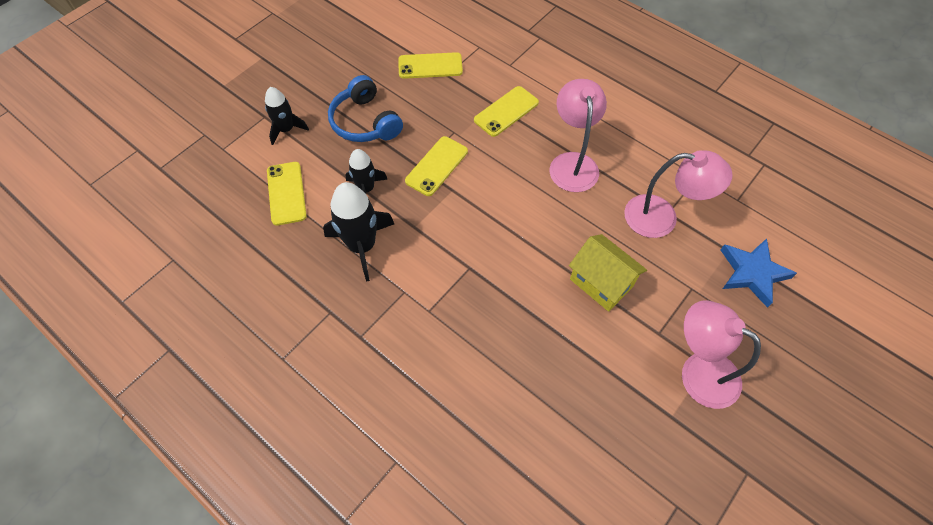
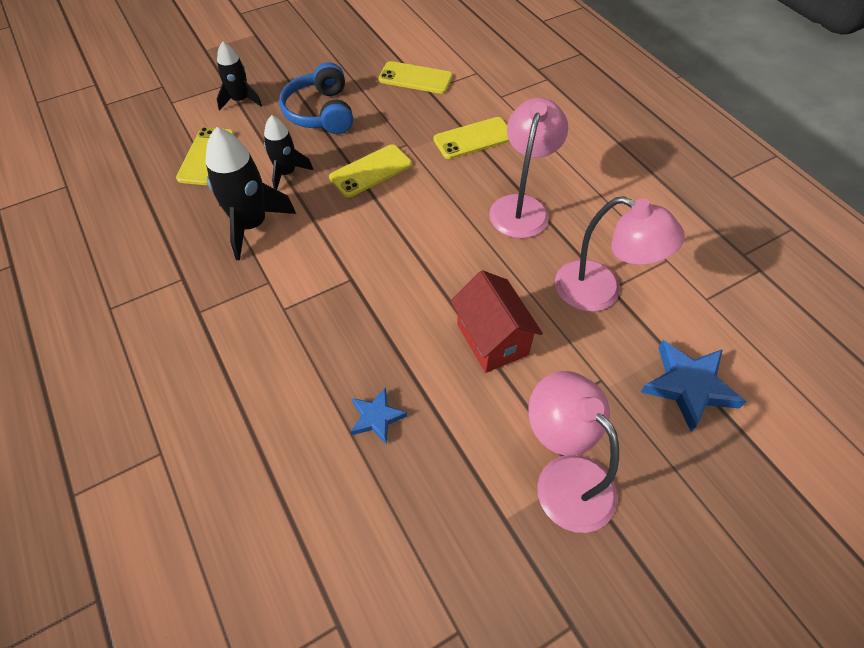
camera: 20 degrees right, 5 degrees down
(546, 374) = (376, 417): none -> blue star
(601, 283) = (492, 339): yellow house -> red house

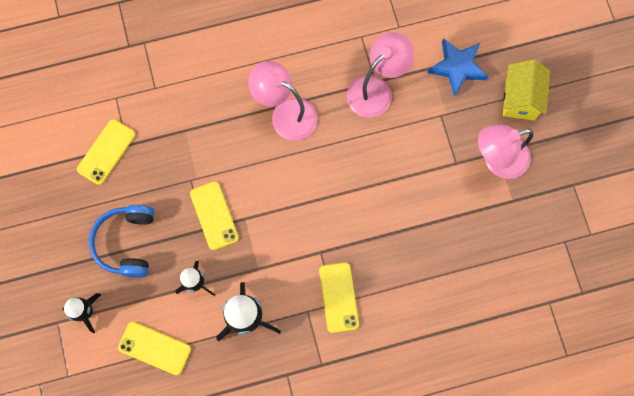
camera: 75 degrees left, 20 degrees up
(321, 112) = (127, 243): blue headphones -> blue headphones turned 90 degrees clockwise
(376, 417) = (434, 257): blue star -> none
(473, 138) = (201, 126): yellow phone -> yellow phone (339, 297)
(492, 339) = (395, 171): red house -> none
(687, 493) = (520, 99): none -> yellow house

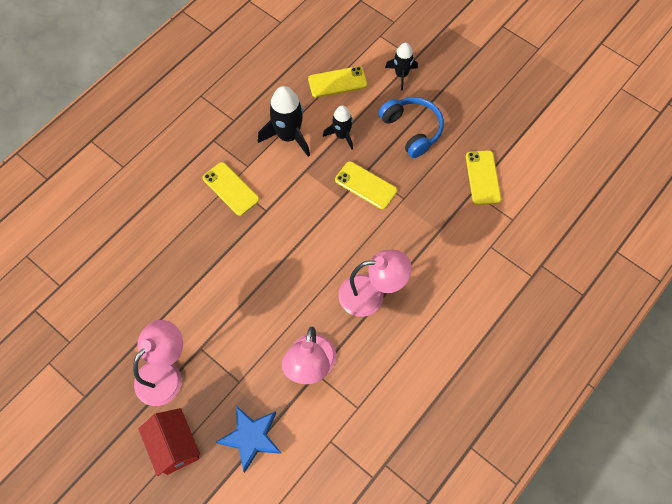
camera: 145 degrees right, 10 degrees down
(520, 99) = (175, 446): yellow house -> red house

